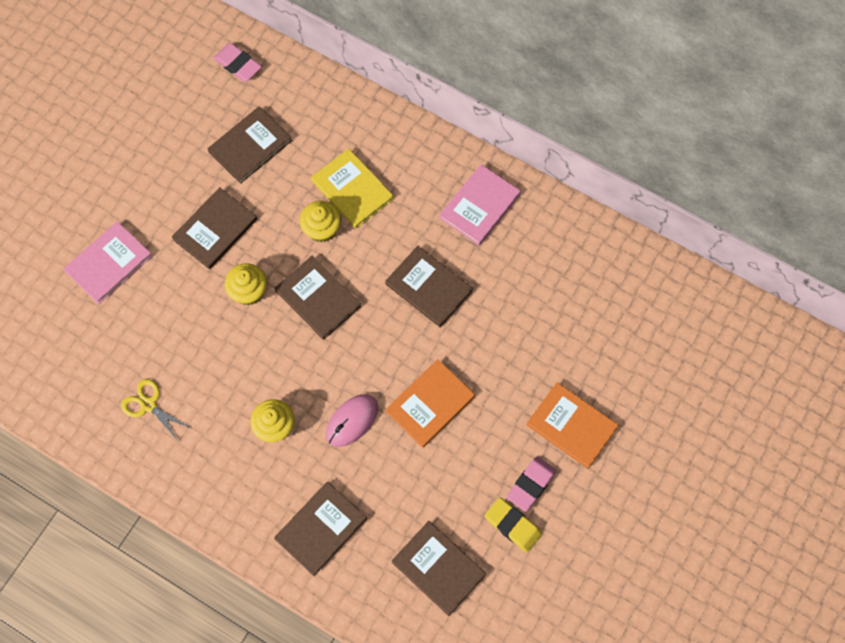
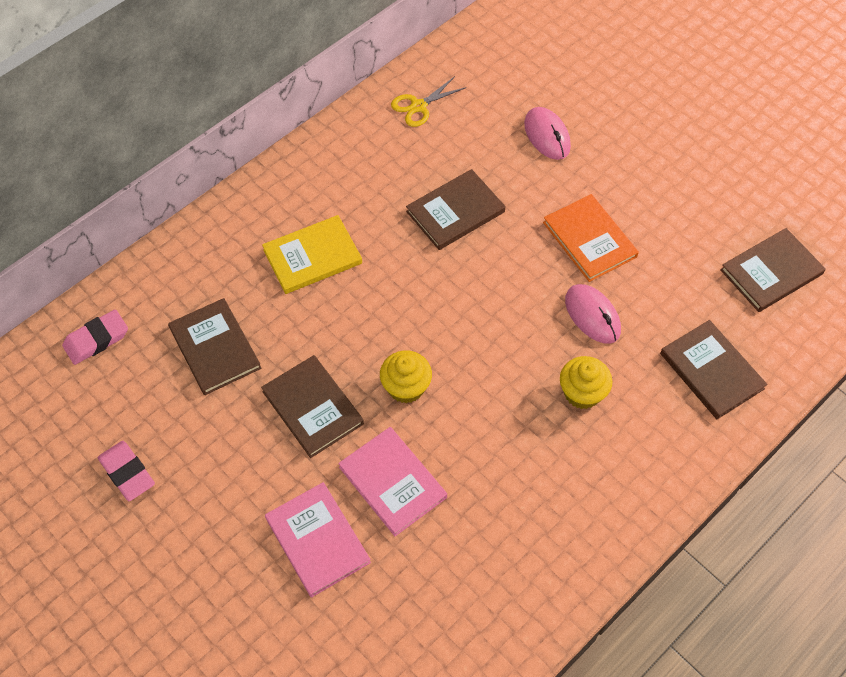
camera: 75 degrees left, 10 degrees down
(148, 405) = (523, 526): yellow scissors -> yellow scissors (418, 106)
(318, 299) = (437, 318): brown book -> none
(322, 229) = (351, 296): yellow cupcake -> none
(480, 206) = (375, 146): pink book -> pink book (393, 482)
(513, 525) = (735, 199): yellow eraser -> none
(531, 484) = (695, 175): pink eraser -> pink eraser (127, 473)
(537, 345) = (547, 135): none -> pink mouse
(571, 426) = (640, 128): orange book -> none

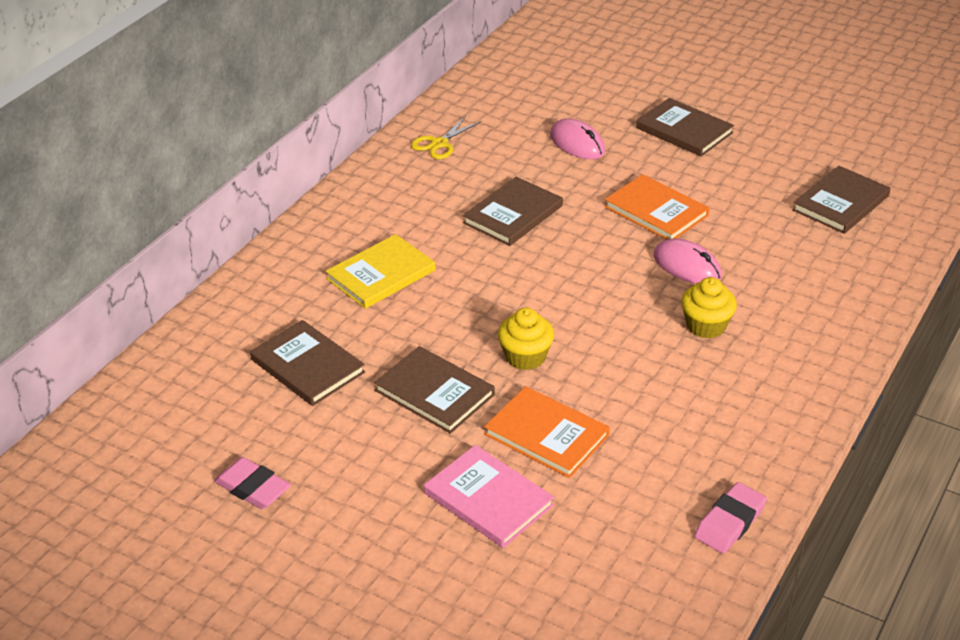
camera: 15 degrees left, 20 degrees down
(96, 340) = (172, 384): pink eraser -> pink eraser (730, 522)
(393, 482) = (547, 435): pink book -> orange book
(711, 371) = (822, 285): brown book -> brown book (684, 130)

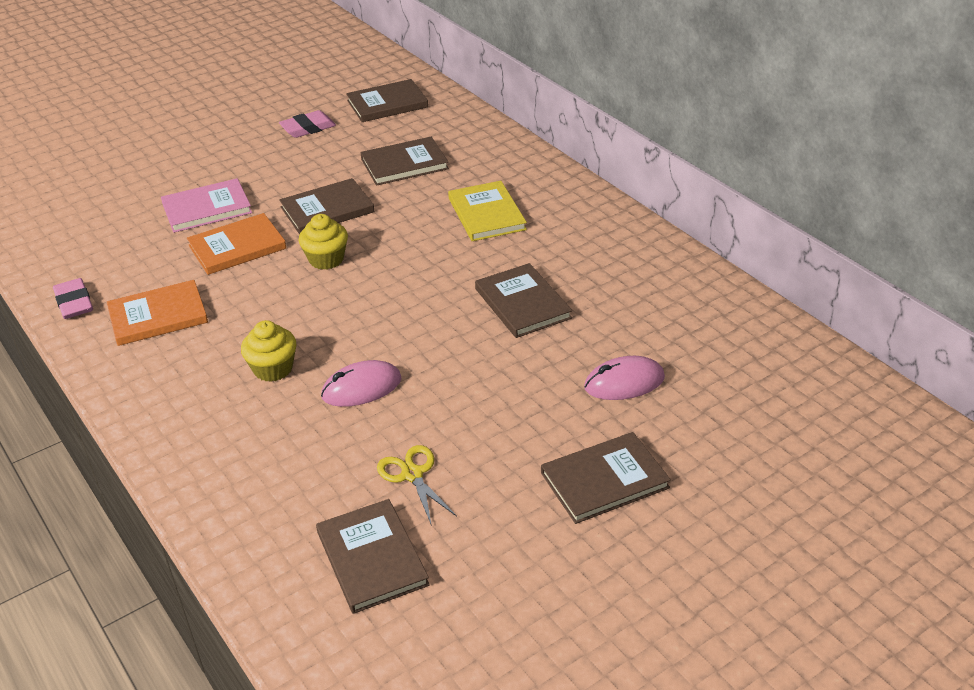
camera: 115 degrees right, 0 degrees up
(158, 434) = (387, 104): none -> brown book
(439, 144) = (676, 288): yellow scissors -> yellow scissors (412, 474)
(656, 211) = (462, 399): orange book -> orange book (158, 316)

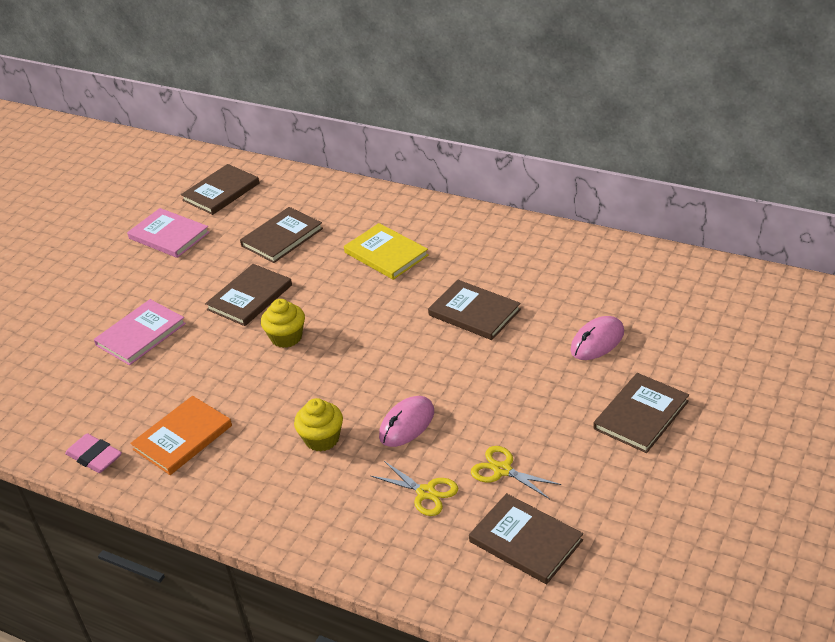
camera: 25 degrees left, 0 degrees up
(237, 247) = (199, 356): orange book -> none
(308, 128) = (169, 235): pink eraser -> pink book
(320, 464) = (426, 493): none -> yellow scissors

